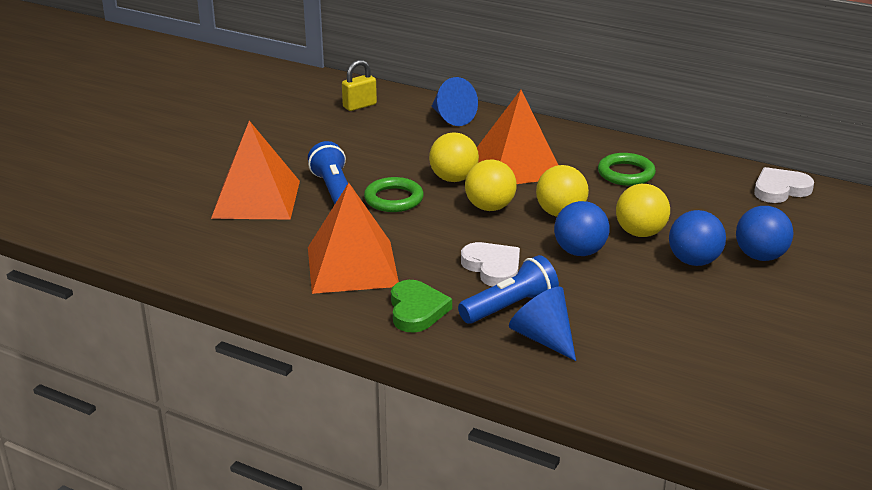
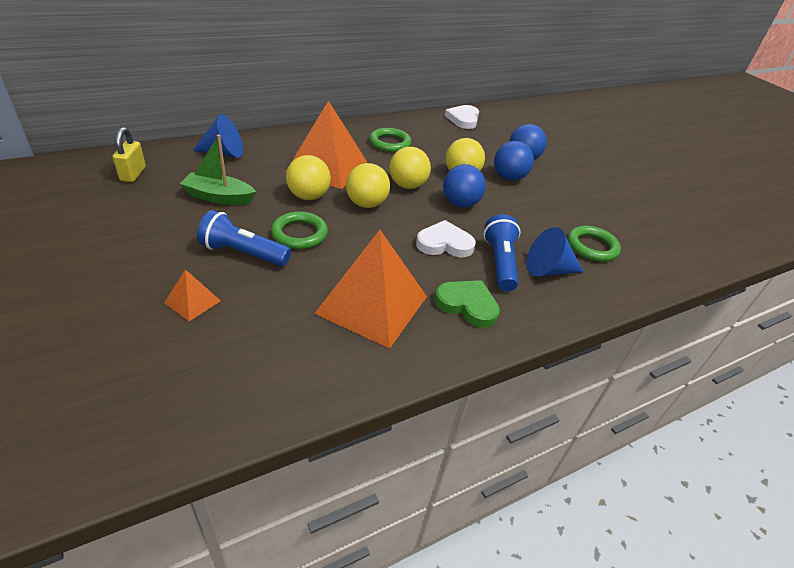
camera: 60 degrees left, 10 degrees up
(256, 199) = (193, 301): orange pyramid -> orange pyramid, size x0.44
(386, 147) = (219, 197): none -> green boat
(638, 355) = (592, 247): none -> green ring

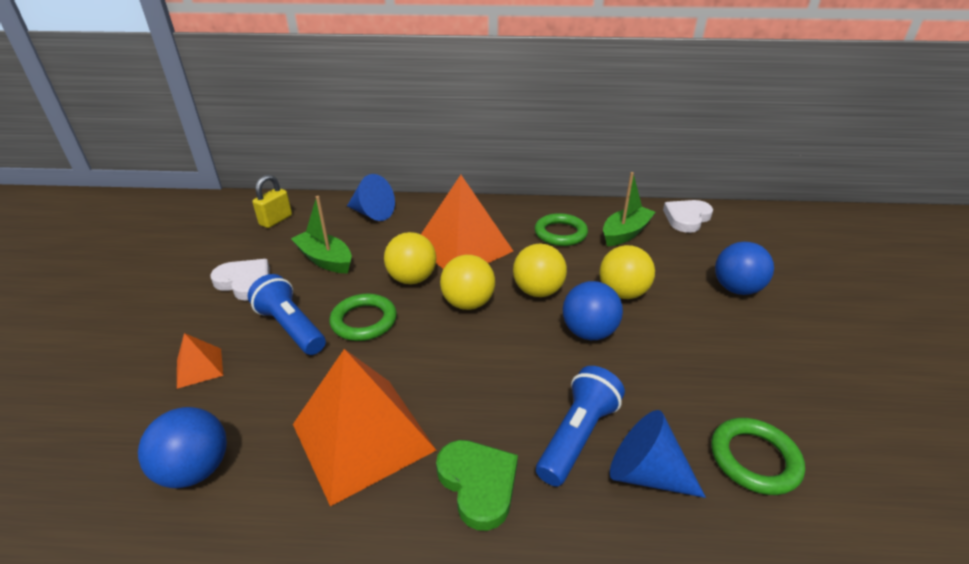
camera: 35 degrees right, 5 degrees down
(433, 136) = (625, 233): none -> green boat
(444, 243) = (521, 382): white heart -> white heart (245, 282)
(508, 177) = (692, 311): blue ball -> blue ball (195, 469)

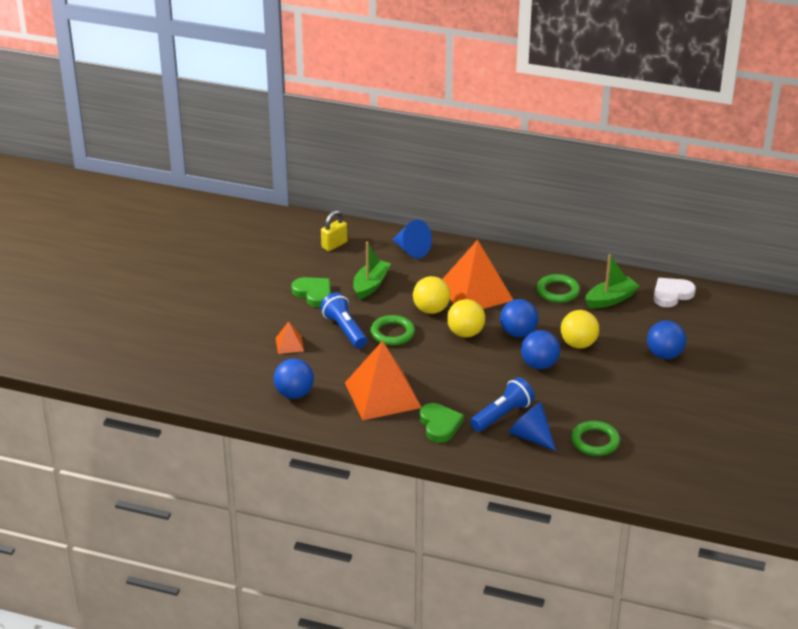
camera: 15 degrees right, 0 degrees up
(245, 282) = (313, 294): white heart -> green heart
(325, 260) = (370, 285): green boat -> green boat turned 60 degrees clockwise
(538, 291) = (518, 333): yellow ball -> blue ball

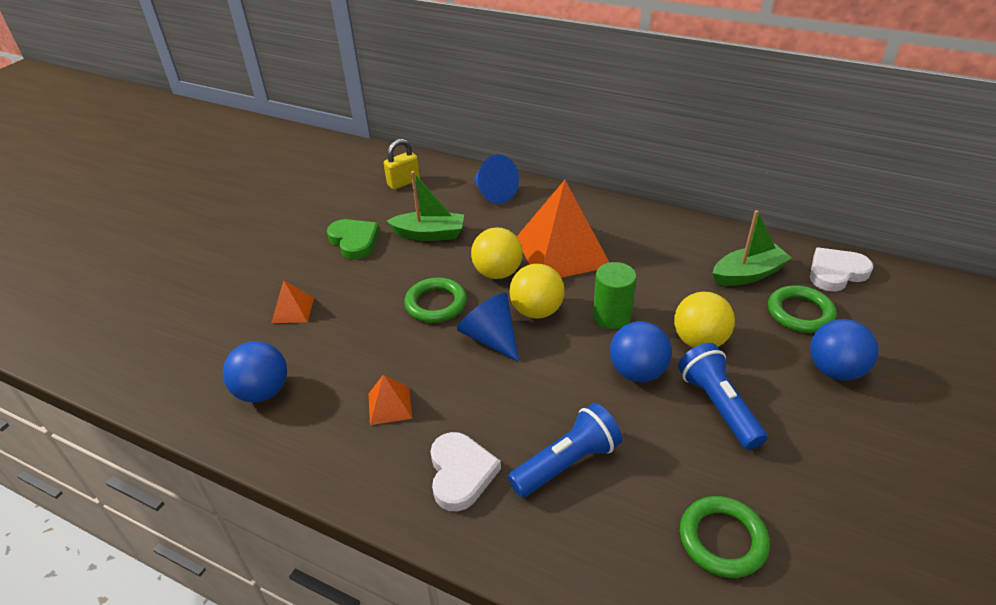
camera: 10 degrees right, 5 degrees up
(344, 330) = (374, 294): blue flashlight -> blue flashlight (718, 406)
(370, 285) = (429, 234): green boat -> green boat turned 60 degrees clockwise
(383, 395) = (390, 405): orange pyramid -> orange pyramid, size x0.44
(439, 425) = (461, 473): green heart -> white heart
(518, 333) = (611, 316): blue ball -> green cylinder
(531, 436) = (608, 515): blue cone -> blue cone (491, 338)
(558, 291) = (673, 258): green ring -> green ring (800, 313)

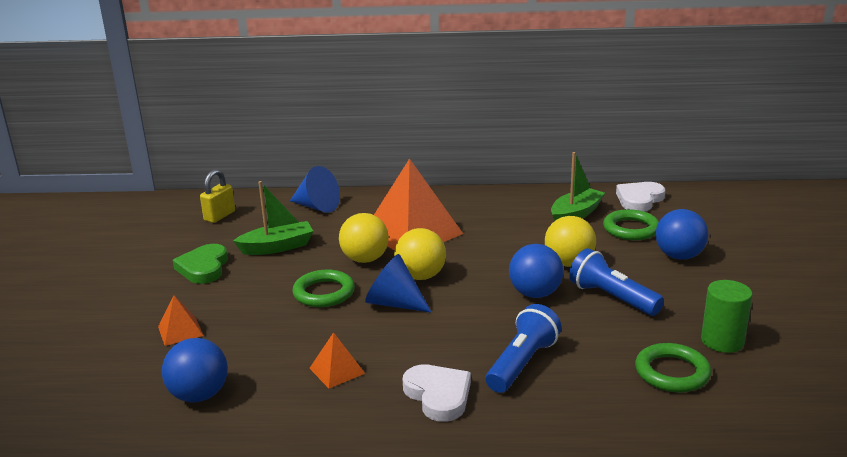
camera: 25 degrees left, 15 degrees down
(354, 241) = (203, 268): green heart -> green heart turned 120 degrees counterclockwise
(611, 316) = (487, 265): green cylinder -> green cylinder (722, 341)

